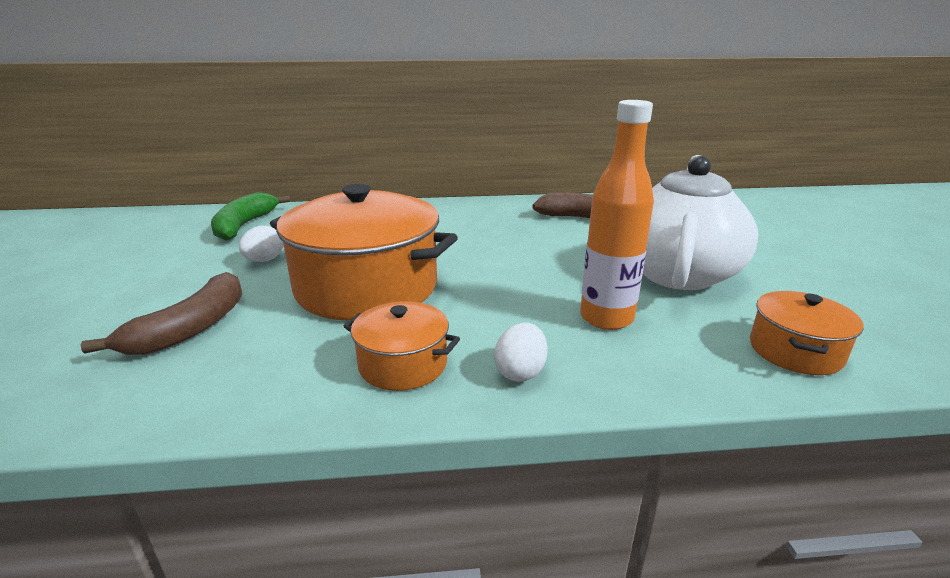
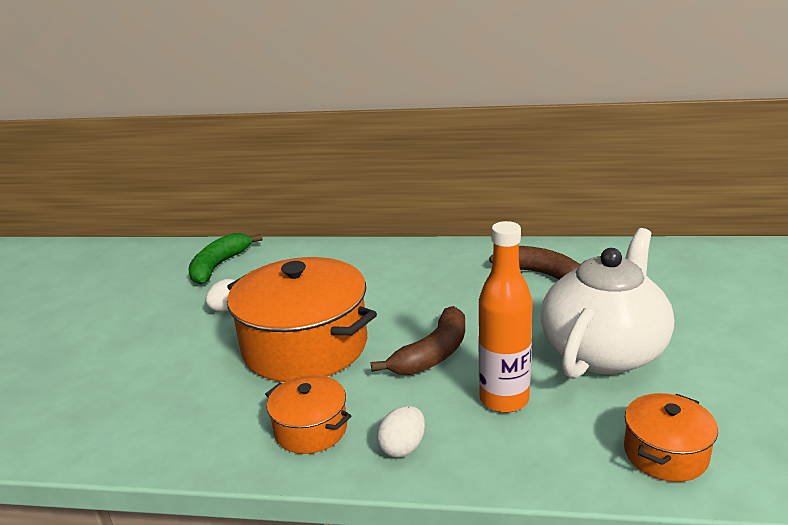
camera: 15 degrees right, 0 degrees up
(191, 328) = (159, 377): brown banana -> brown banana (433, 354)

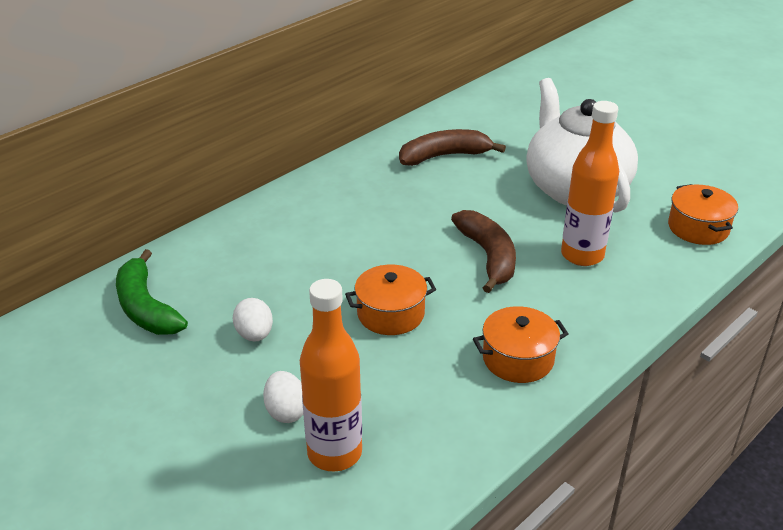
camera: 55 degrees left, 10 degrees up
(128, 395) = (334, 453): none -> orange bottle
(305, 346) = (390, 314): orange pot -> orange pot, size x0.49
(403, 447) = (588, 324): white egg -> white egg (286, 411)

